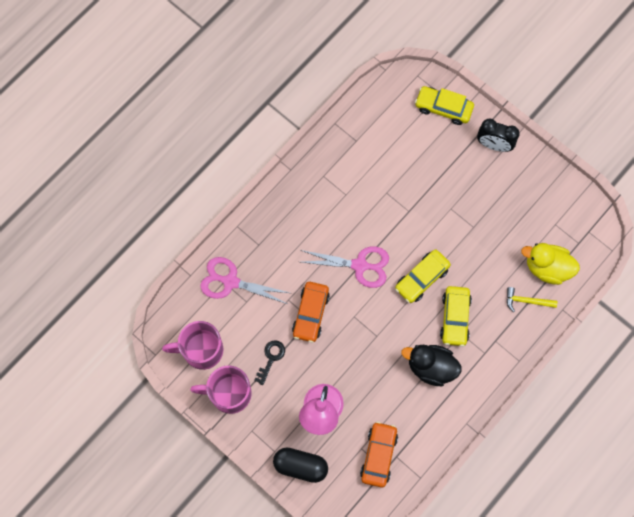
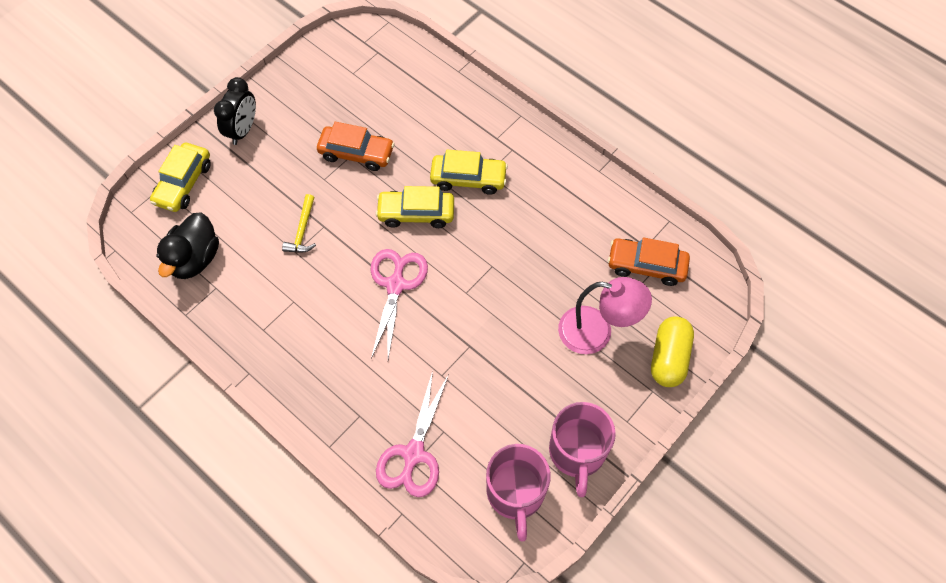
camera: 90 degrees left, 10 degrees down
(271, 358) = (525, 397): black key -> none
(300, 466) = (669, 358): black capsule -> yellow capsule
(311, 314) = (462, 346): orange car -> orange car (356, 153)
(422, 278) = (416, 213): yellow car -> yellow car turned 135 degrees clockwise
(431, 367) = (531, 206): black duck -> black duck (194, 259)
(527, 301) = (448, 104): yellow hammer -> yellow hammer (302, 230)
(547, 268) = (407, 83): yellow duck -> none

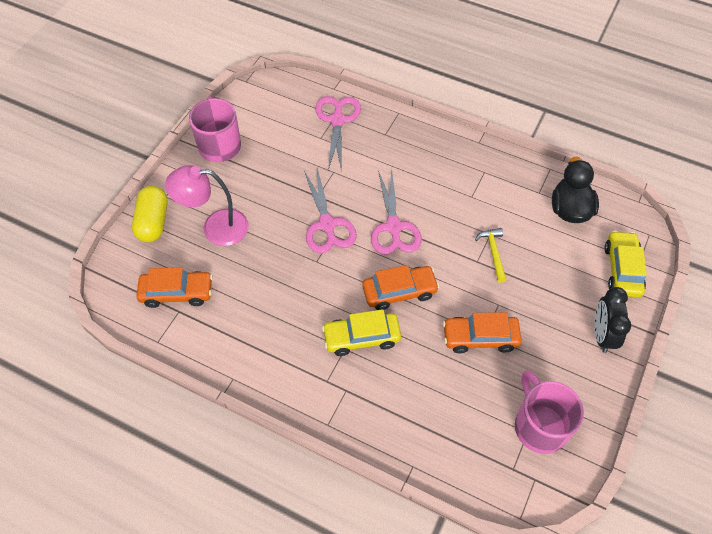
camera: 165 degrees right, 5 degrees down
(416, 213) = (399, 292): yellow car -> orange car
(469, 305) = (327, 225): none -> pink scissors
(516, 493) = (259, 114): pink mug -> pink mug (539, 426)

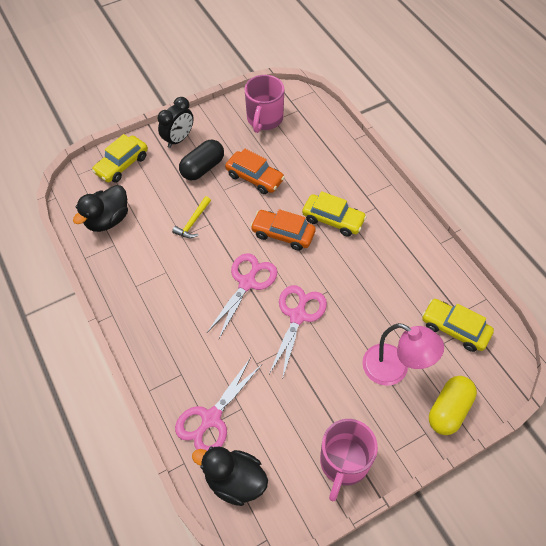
camera: 145 degrees left, 0 degrees up
(177, 293) = (455, 329): orange car -> yellow car
(290, 97) = (235, 481): none -> black duck
(542, 316) = (203, 168): none -> black capsule

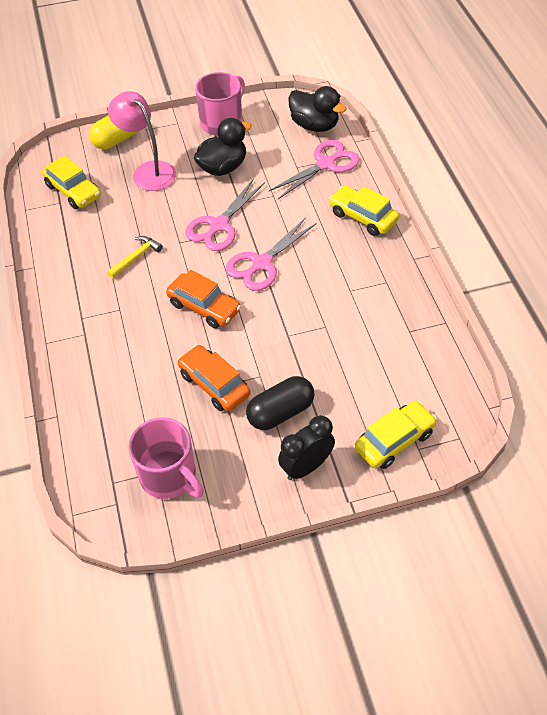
camera: 165 degrees left, 5 degrees down
(107, 220) = (417, 363): black duck -> black duck (223, 167)
(193, 222) = (308, 340): yellow hammer -> yellow hammer (136, 257)
(264, 119) = (169, 476): pink mug -> pink mug turned 105 degrees clockwise
(333, 220) = (139, 312): yellow car -> yellow car (363, 217)

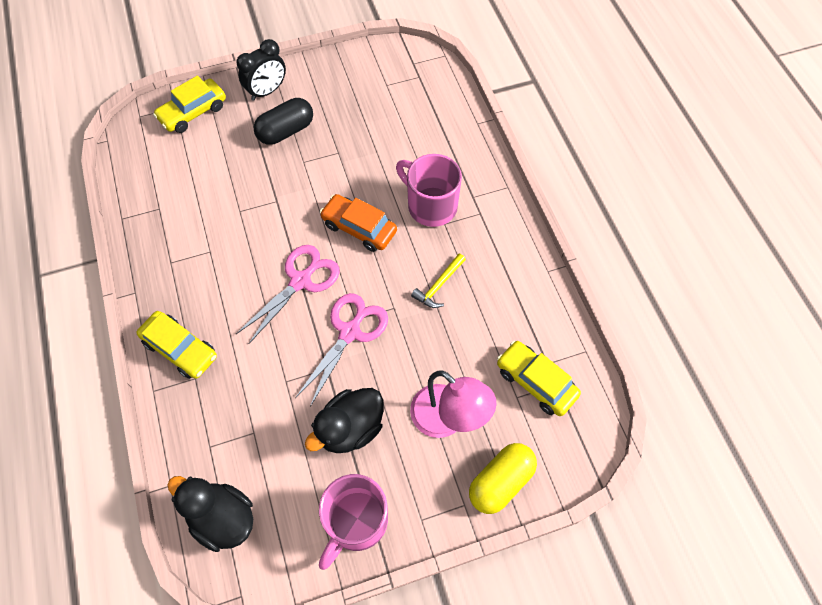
camera: 175 degrees right, 10 degrees up
(169, 476) = (375, 82): pink mug -> pink mug (430, 206)
(214, 384) = (344, 153): orange car -> none
(325, 164) = (215, 438): pink scissors -> none

